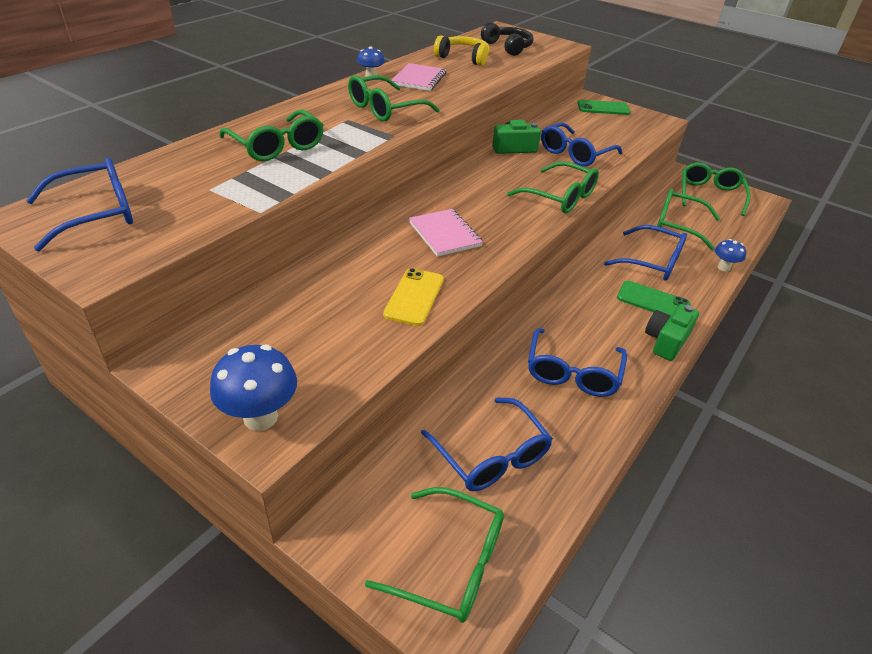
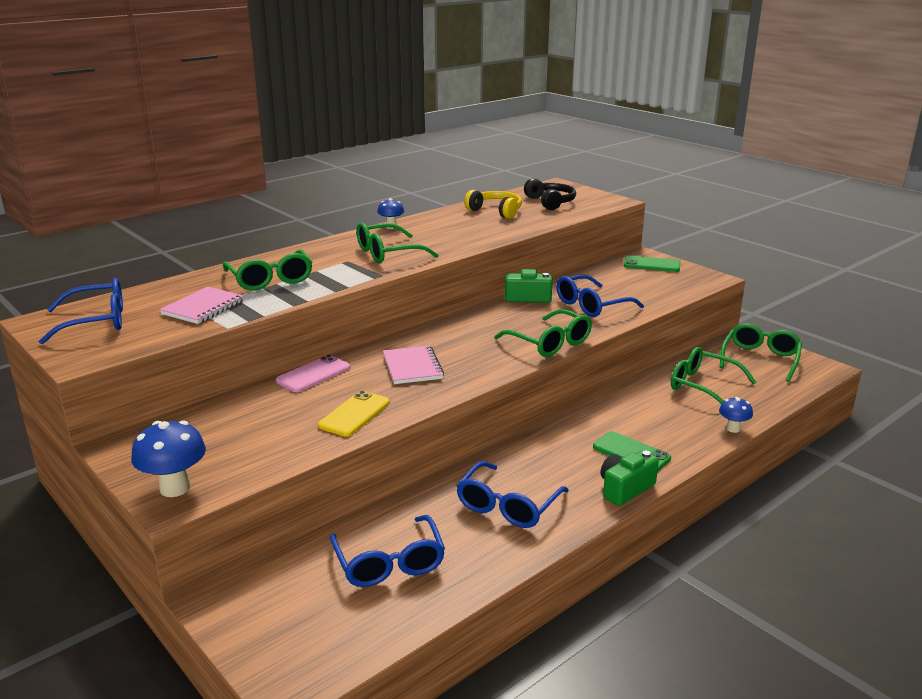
camera: 15 degrees right, 15 degrees down
(348, 251) = (314, 374): none -> pink phone
(419, 79) = (437, 229): pink notebook -> pink notebook (203, 307)
(449, 563) = (308, 637): green glasses -> none
(651, 261) = (651, 417): blue glasses -> none

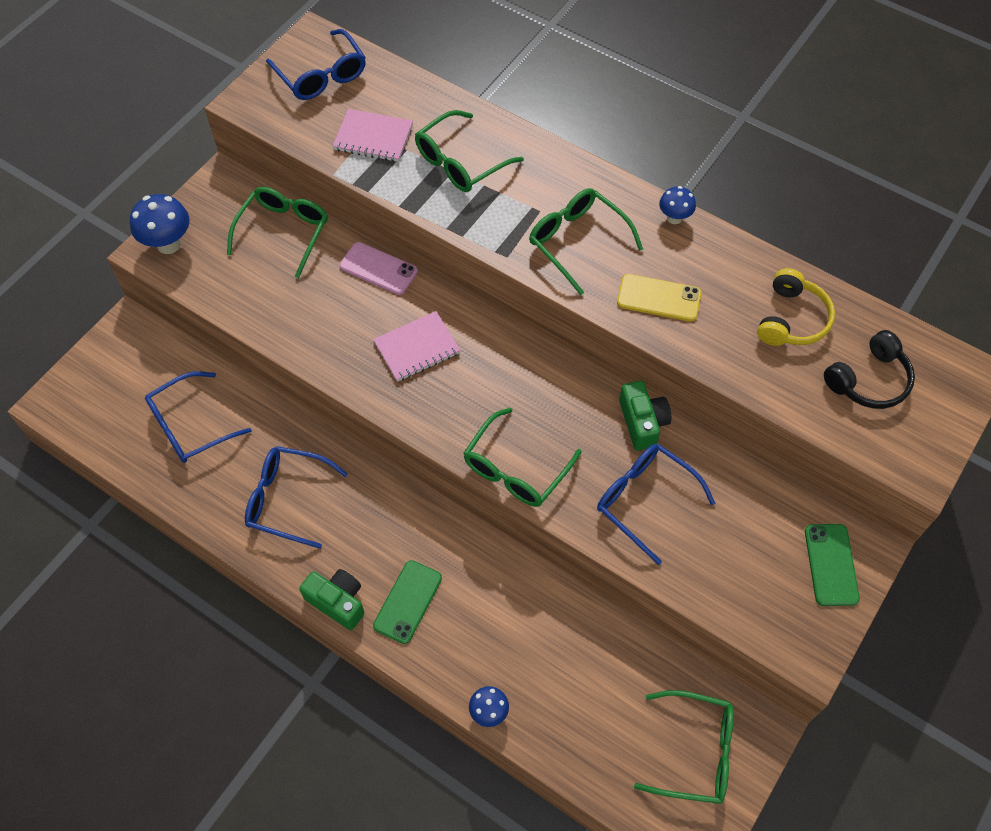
camera: 75 degrees right, 35 degrees up
(354, 414) = (309, 327): yellow phone -> yellow phone (659, 298)
(704, 386) = (588, 676): green glasses -> green glasses (283, 233)

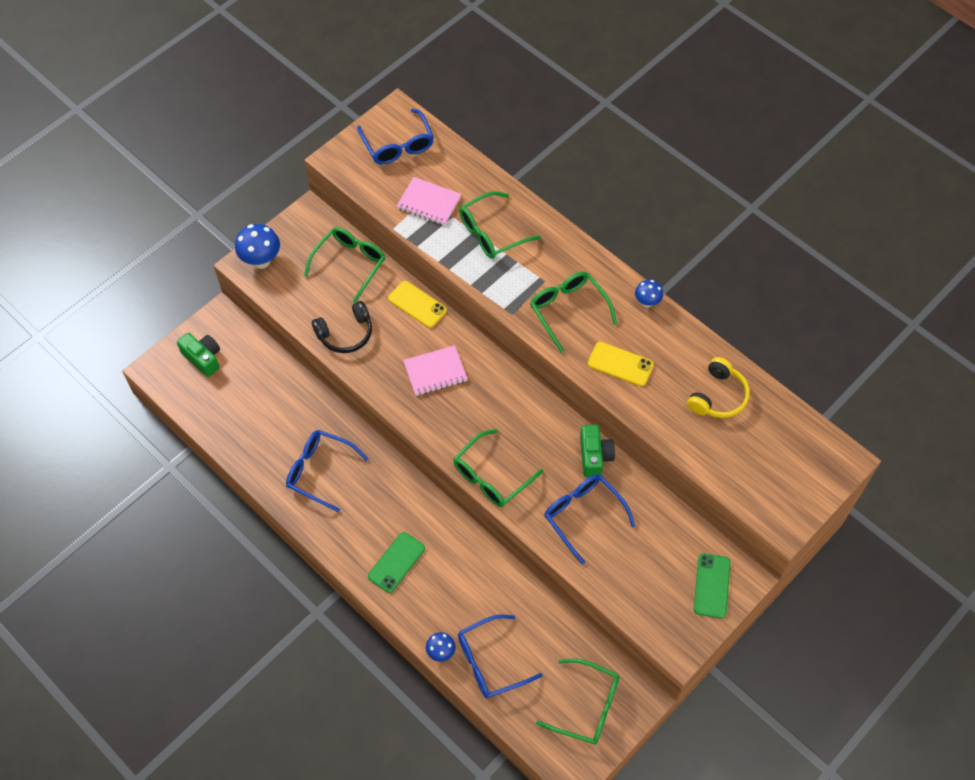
camera: 10 degrees right, 0 degrees up
(191, 425) = (257, 403): blue glasses -> blue glasses (491, 661)
(337, 602) = (344, 554): green camera -> green camera (203, 358)
(378, 269) = (417, 304): pink phone -> yellow phone
(869, 380) = (764, 452): black headphones -> black headphones (345, 334)

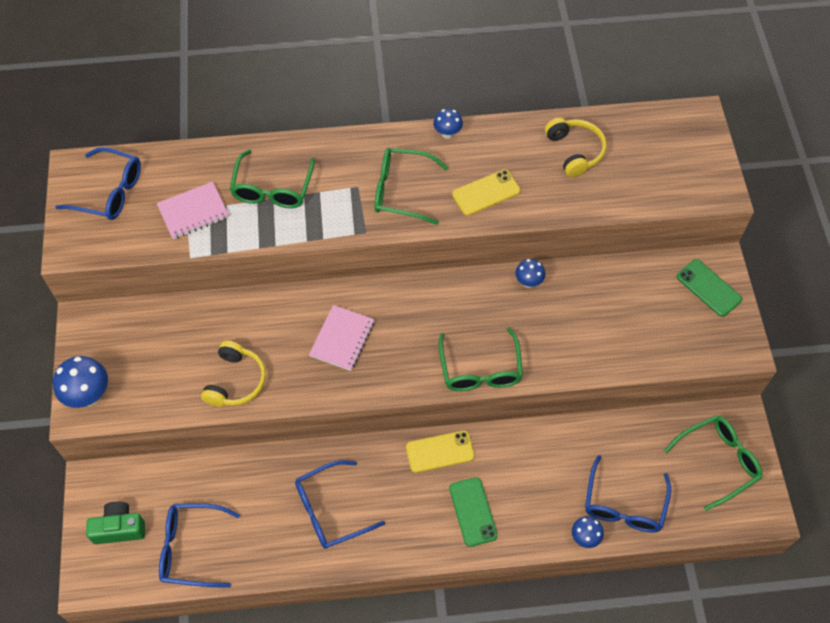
camera: 50 degrees left, 0 degrees up
(345, 334) = (236, 381): black headphones -> yellow headphones
(349, 264) = (169, 327): green glasses -> none
(417, 304) = (263, 304): yellow phone -> yellow phone (440, 452)
(583, 516) = (575, 330): blue glasses -> blue glasses (192, 548)
(594, 456) = (528, 282): green camera -> blue mushroom

